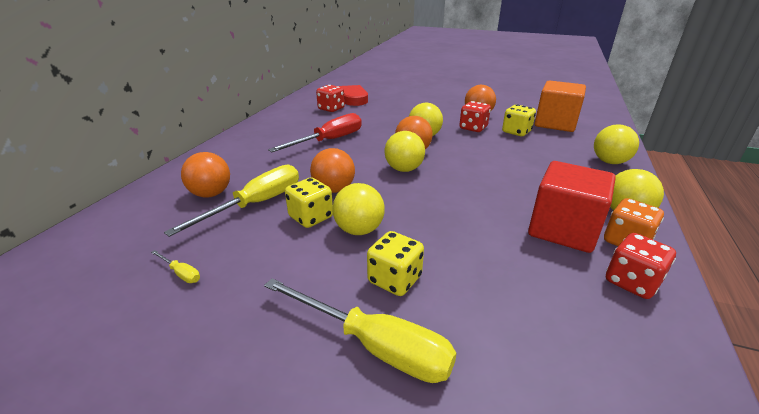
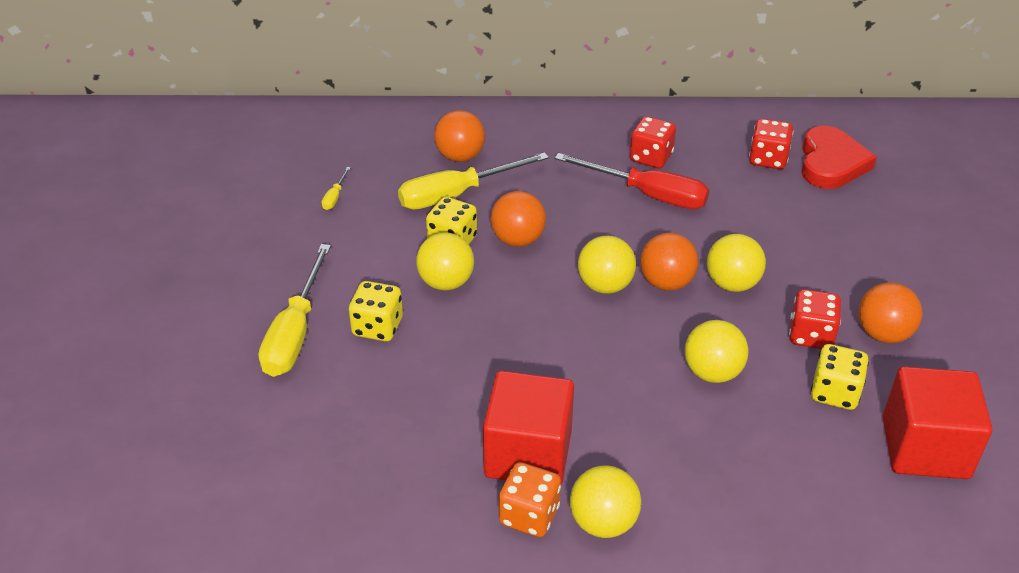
camera: 70 degrees right, 10 degrees up
(256, 204) = (457, 194): yellow screwdriver -> yellow screwdriver turned 135 degrees clockwise
(555, 123) = (925, 448): orange cube -> red cube
(609, 162) = (781, 520): yellow ball -> yellow ball (712, 372)
(631, 282) = (446, 511): red dice -> red dice (651, 158)

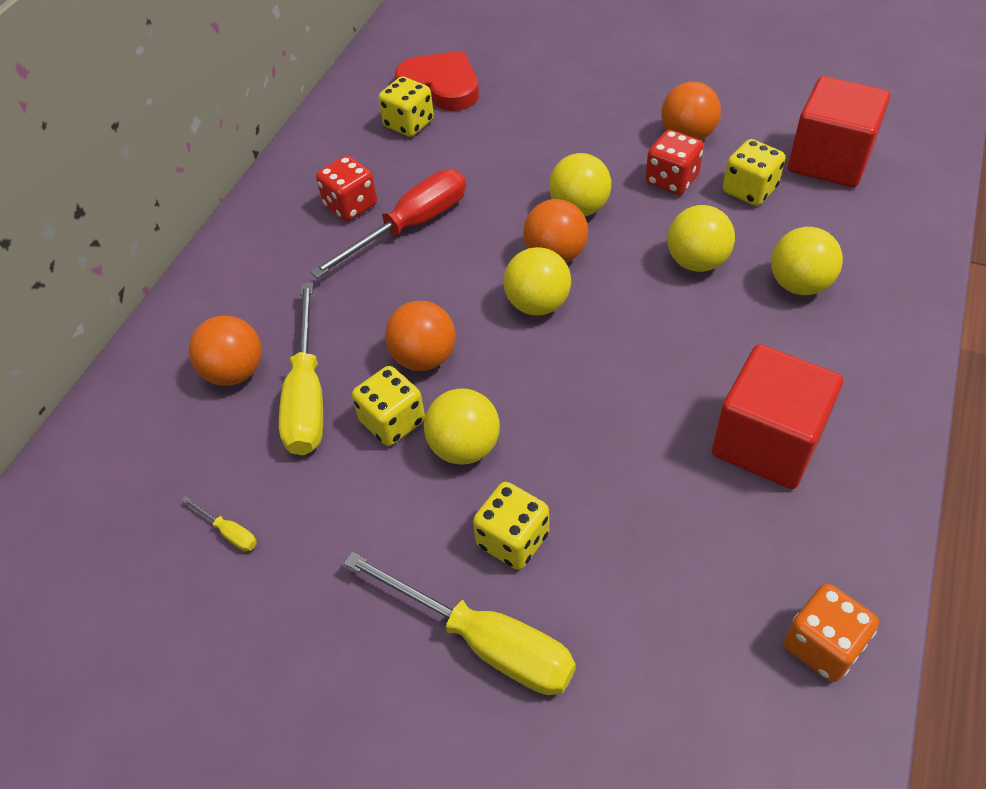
camera: 65 degrees left, 10 degrees up
(529, 515) = (854, 465): orange dice -> orange dice (822, 645)
(603, 522) = (874, 405): yellow ball -> yellow ball (799, 284)
(768, 159) = (409, 124): red dice -> yellow dice

